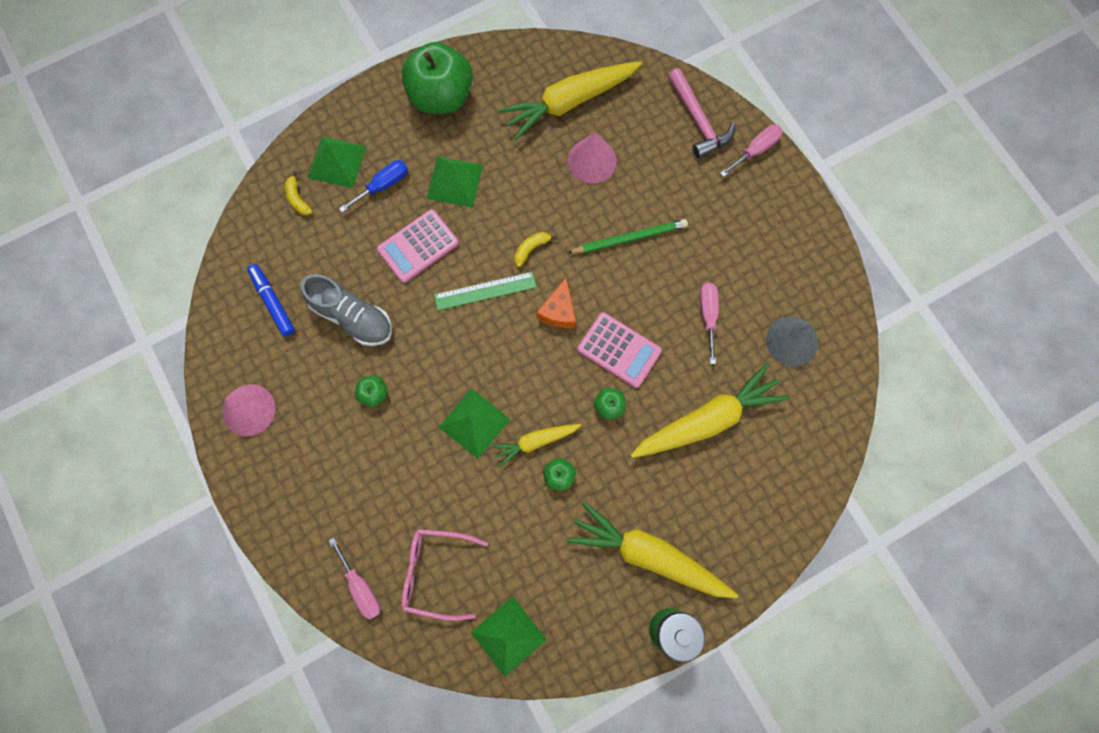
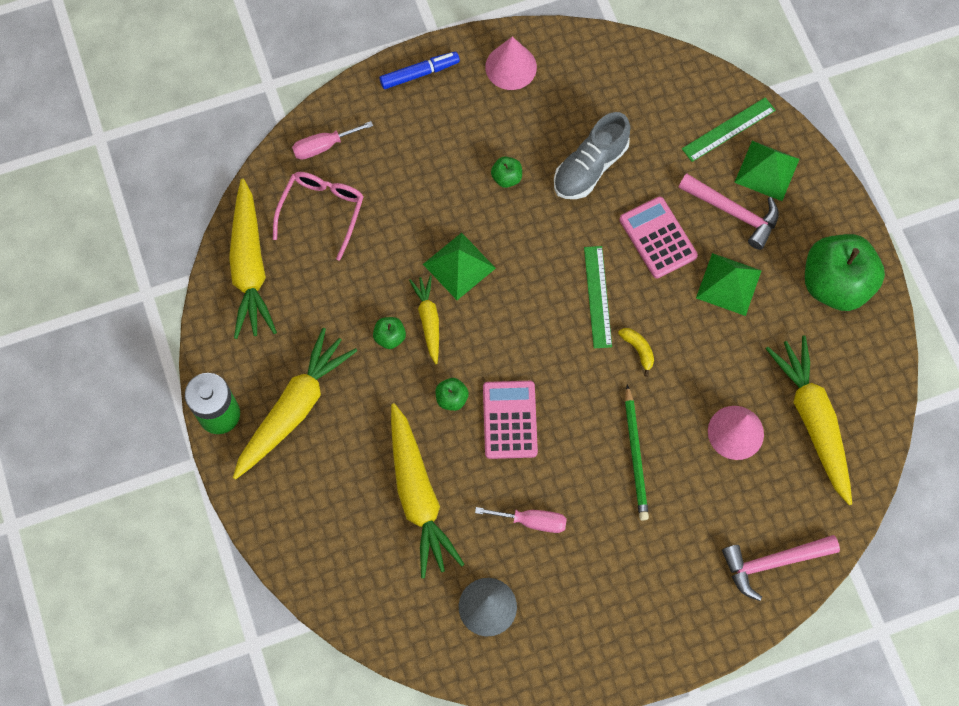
camera: 100 degrees right, 5 degrees down
(273, 302) = (617, 97): blue marker -> blue marker (419, 73)
(298, 199) = (728, 129): yellow banana -> green ruler
(383, 185) = (733, 212): blue screwdriver -> pink hammer
(508, 635) = (250, 267): green pyramid -> yellow carrot
(558, 311) = (563, 366): orange cheese -> none
(619, 350) = (509, 420): pink calculator -> pink calculator turned 135 degrees clockwise
(755, 150) = (726, 622): pink screwdriver -> none

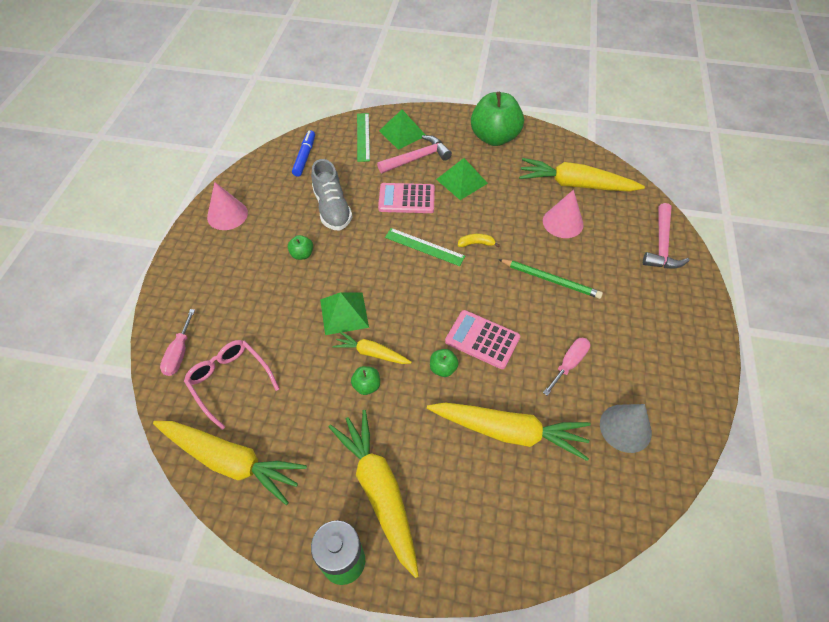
camera: 60 degrees left, 15 degrees down
(419, 73) = (183, 265): blue marker -> blue marker (305, 157)

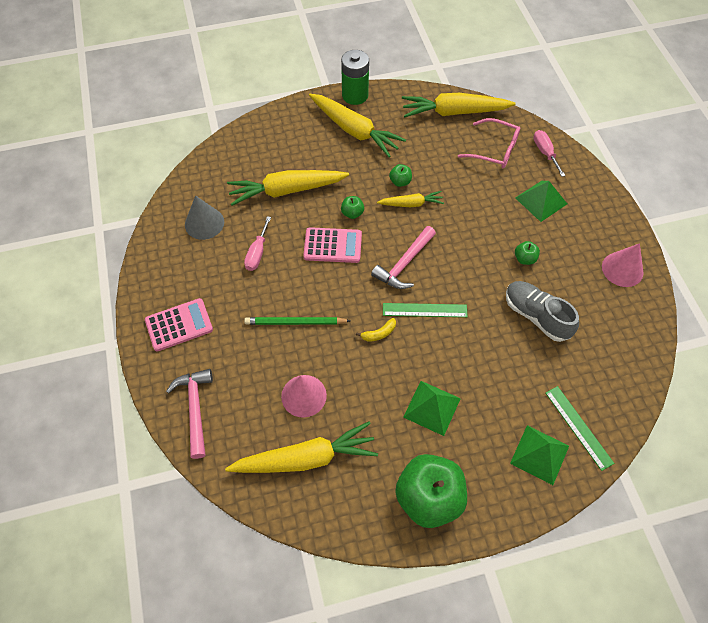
camera: 155 degrees right, 5 degrees up
(305, 157) = (615, 368): blue marker -> none
(344, 313) = (452, 224): green pyramid -> green pyramid (541, 200)
(406, 199) = (474, 358): pink calculator -> pink calculator (179, 325)
(417, 158) = (498, 420): pink hammer -> pink hammer (404, 264)

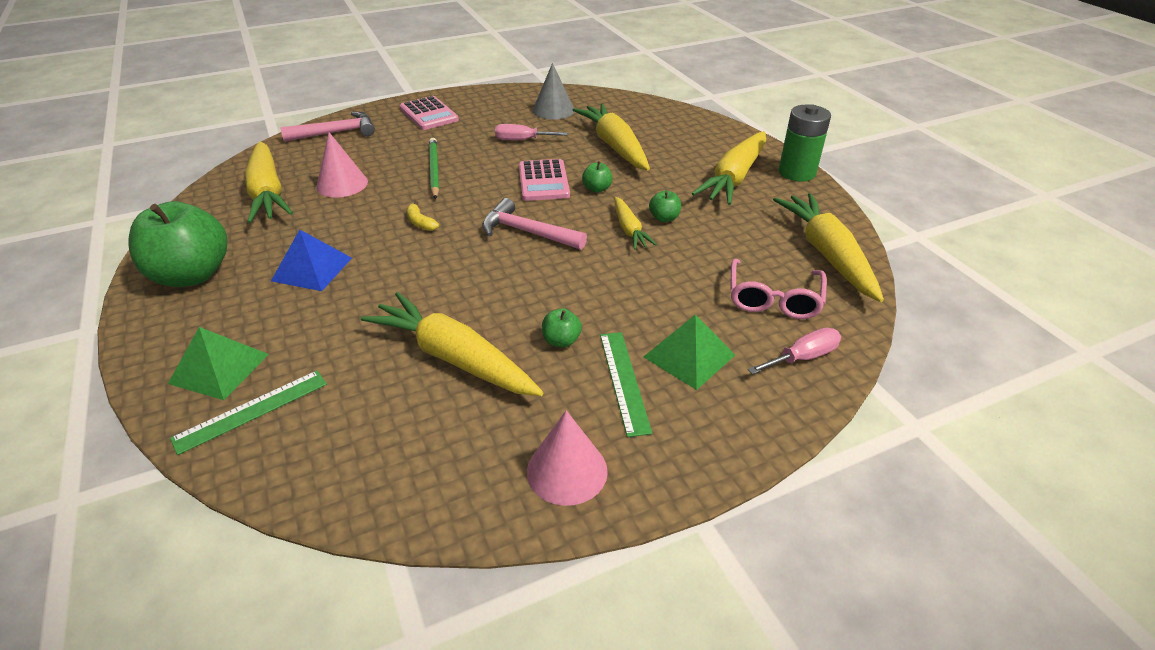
camera: 80 degrees right, 20 degrees down
(424, 310) = (457, 253): green ruler -> green ruler (624, 381)
(432, 407) = (312, 269): green pyramid -> blue pyramid
(536, 316) = (454, 357): grey shoe -> yellow carrot

